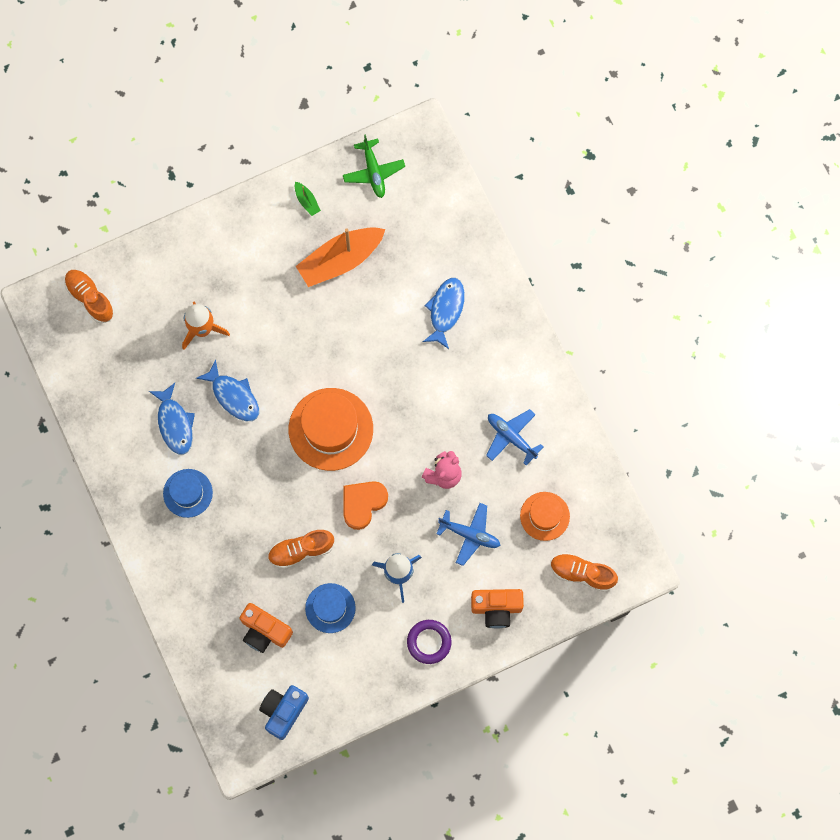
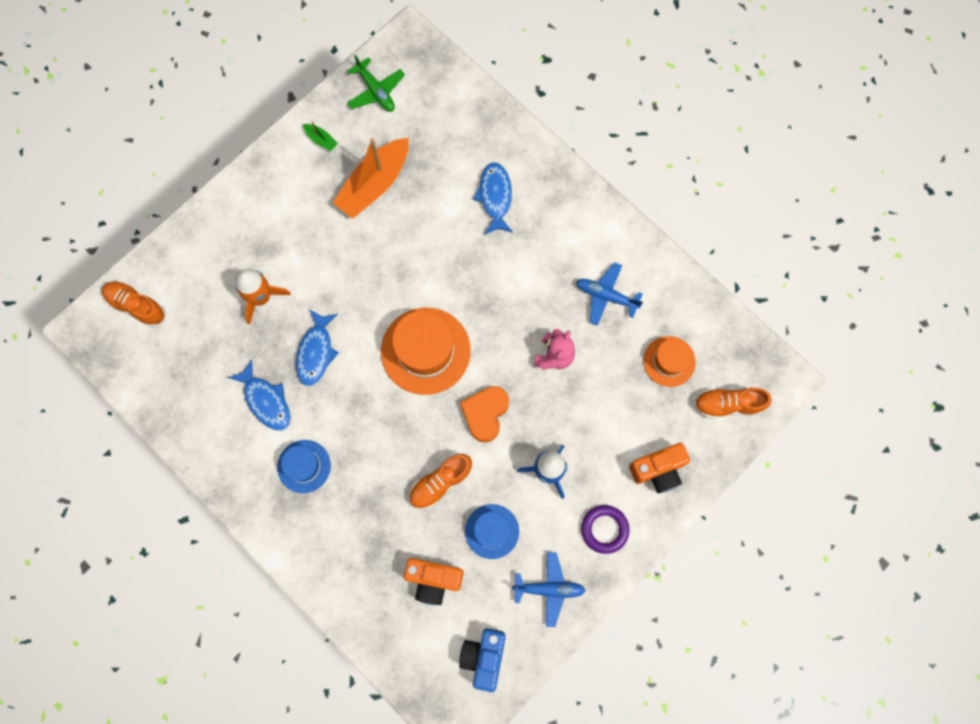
camera: 20 degrees left, 0 degrees up
(233, 396) = (316, 352): blue fish -> blue fish turned 75 degrees clockwise
(470, 534) = (603, 406): blue plane -> blue plane (549, 589)

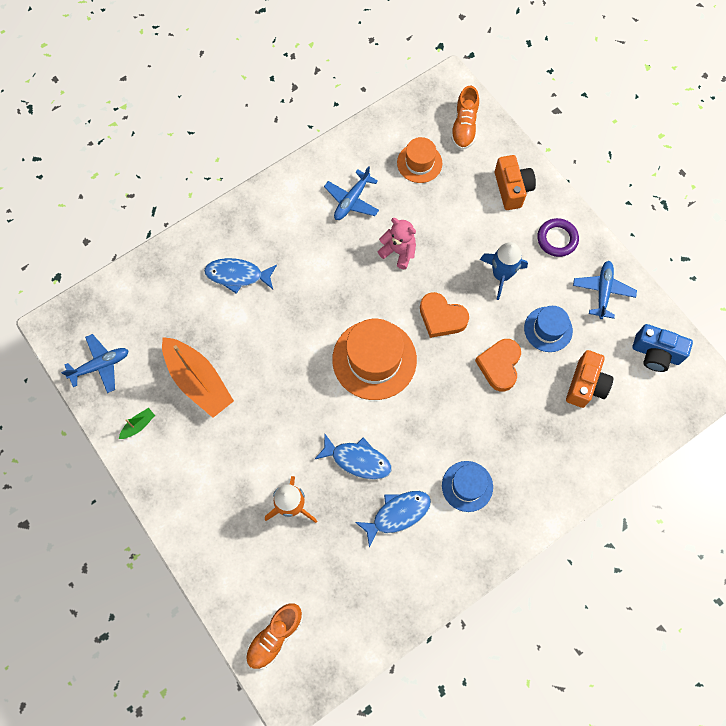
camera: 80 degrees left, 5 degrees down
(376, 91) = (100, 365): green plane -> blue plane
(440, 483) = (499, 365): orange shoe -> orange heart

